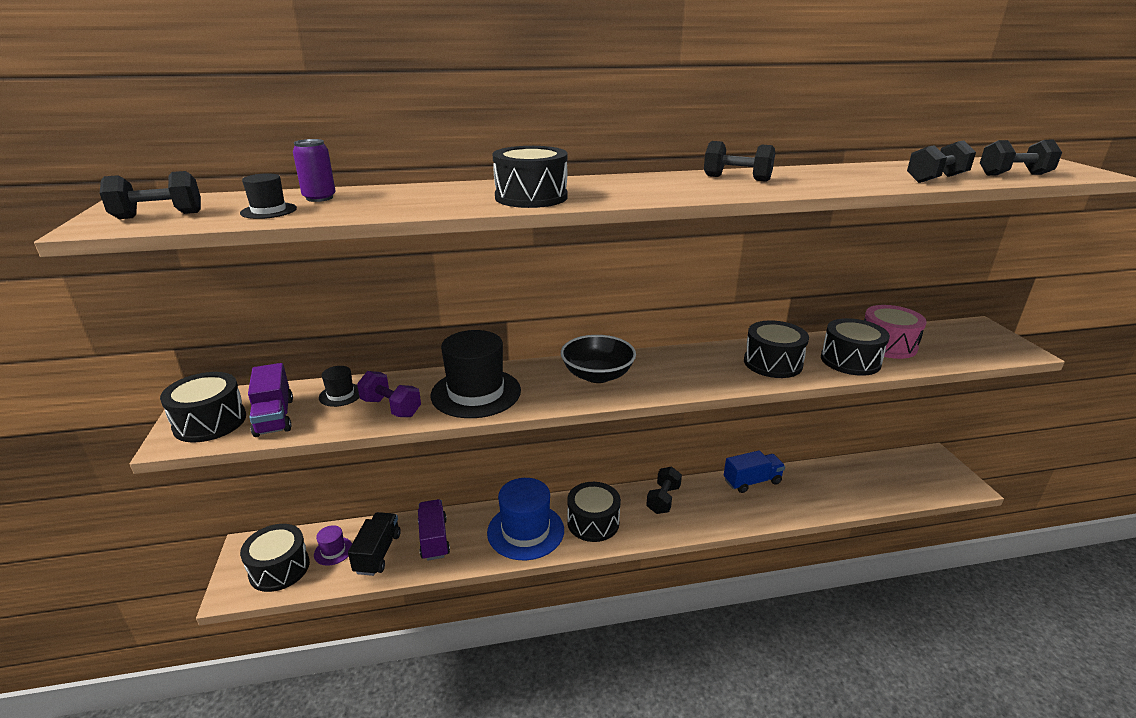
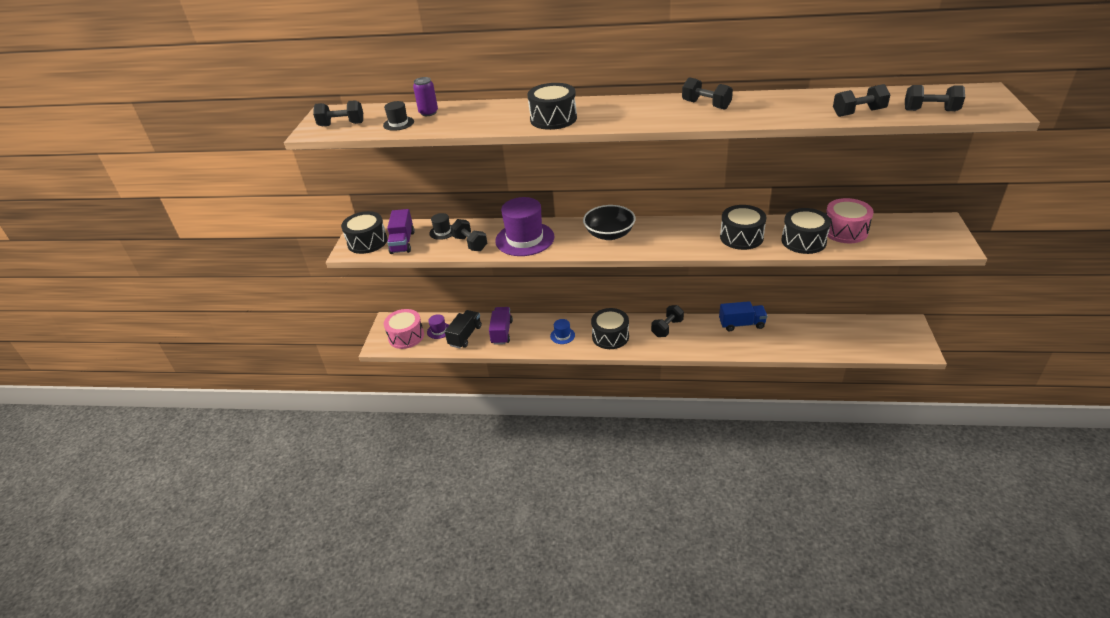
camera: 20 degrees right, 10 degrees up
(279, 568) = (406, 336): black drum -> pink drum
(391, 408) = (470, 243): purple dumbbell -> black dumbbell
(476, 393) = (525, 239): black hat -> purple hat
(525, 531) = (562, 335): blue hat -> blue hat, size x0.47

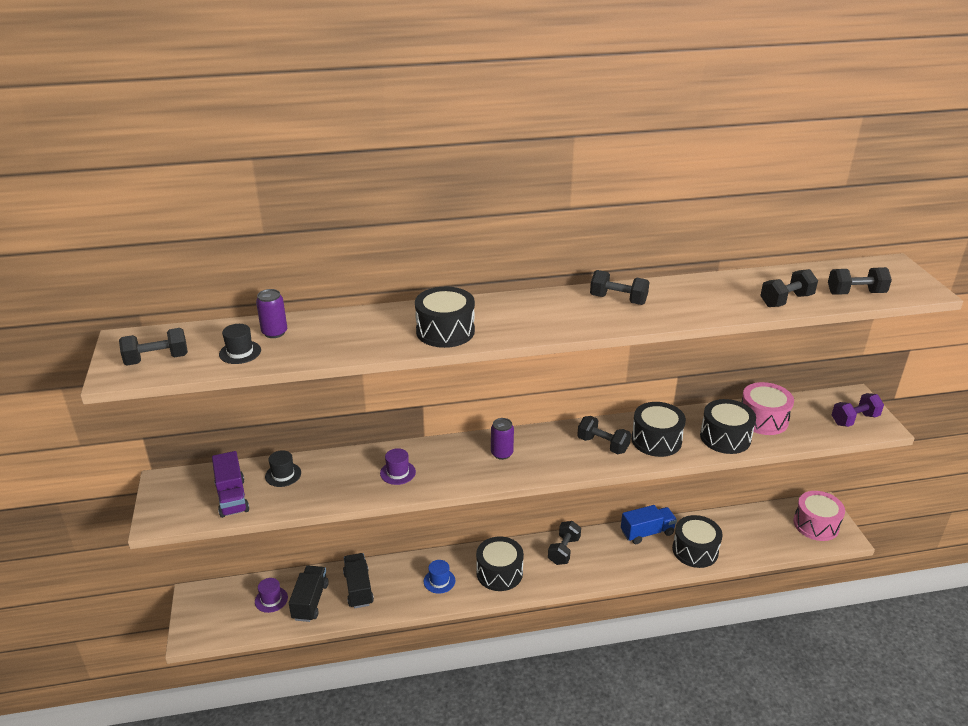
camera: 20 degrees left, 5 degrees down
(367, 242) = (180, 502): black drum -> black drum (695, 550)
(406, 336) = (227, 615): pink drum -> pink drum (816, 524)
(470, 243) = (327, 488): black dumbbell -> black dumbbell (603, 445)
(502, 332) = (358, 588): purple truck -> black truck
(525, 239) = (398, 472): purple hat -> purple hat, size x0.47
(609, 234) = (502, 453): black bowl -> purple can
(933, 239) = (854, 419): none -> purple dumbbell

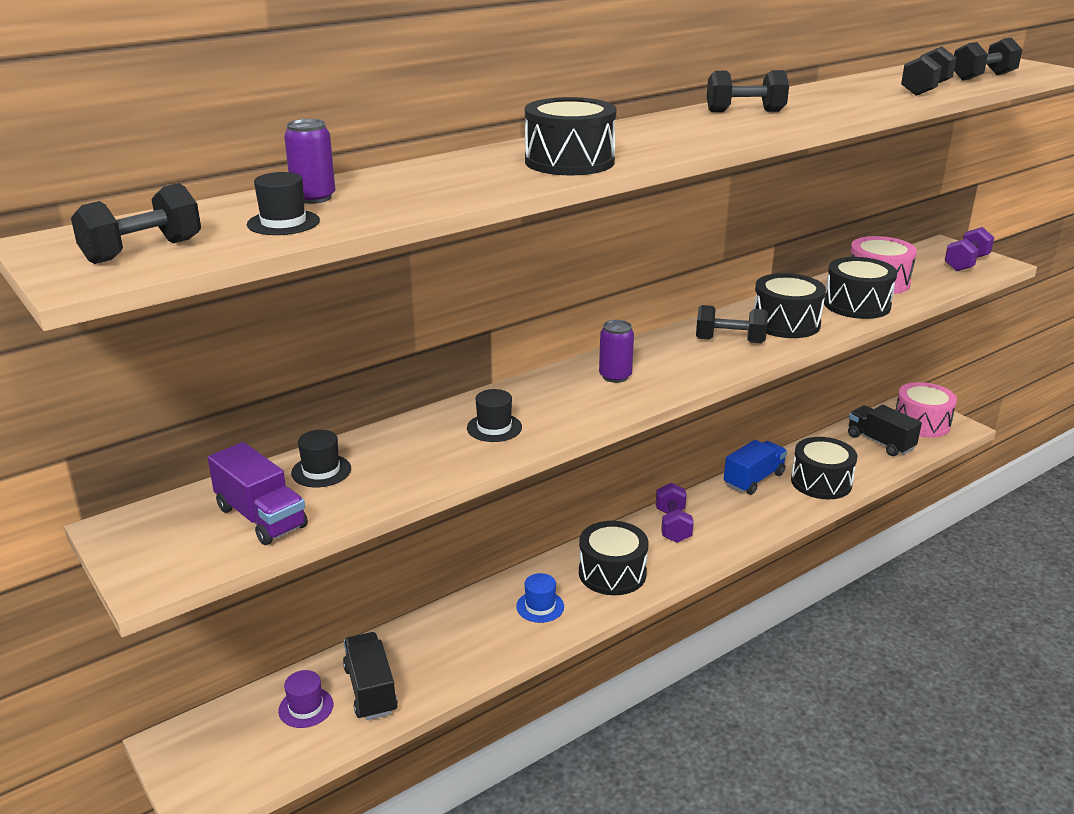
camera: 25 degrees left, 5 degrees down
(358, 588) = (432, 651): black truck -> black truck (880, 442)
(398, 472) = (494, 428): purple hat -> black hat
(564, 551) = (673, 526): black dumbbell -> purple dumbbell

